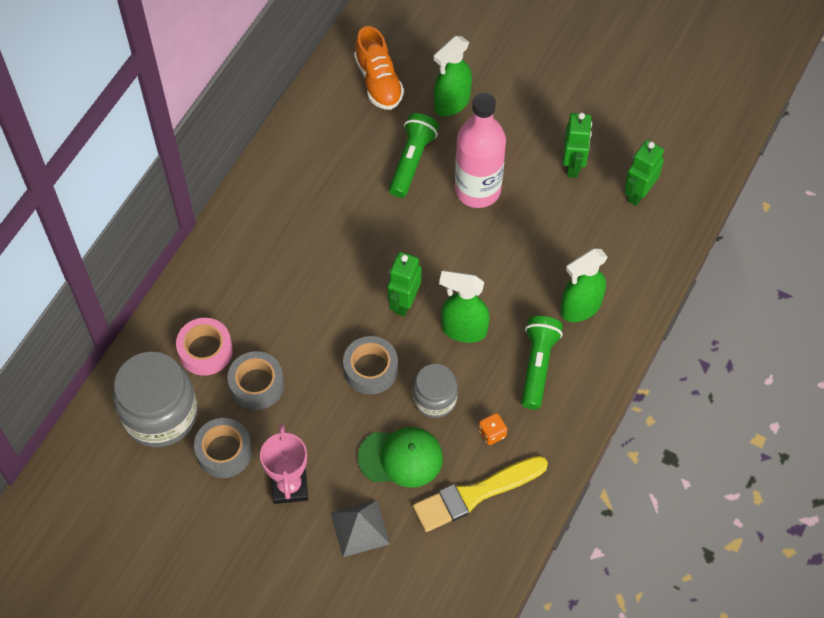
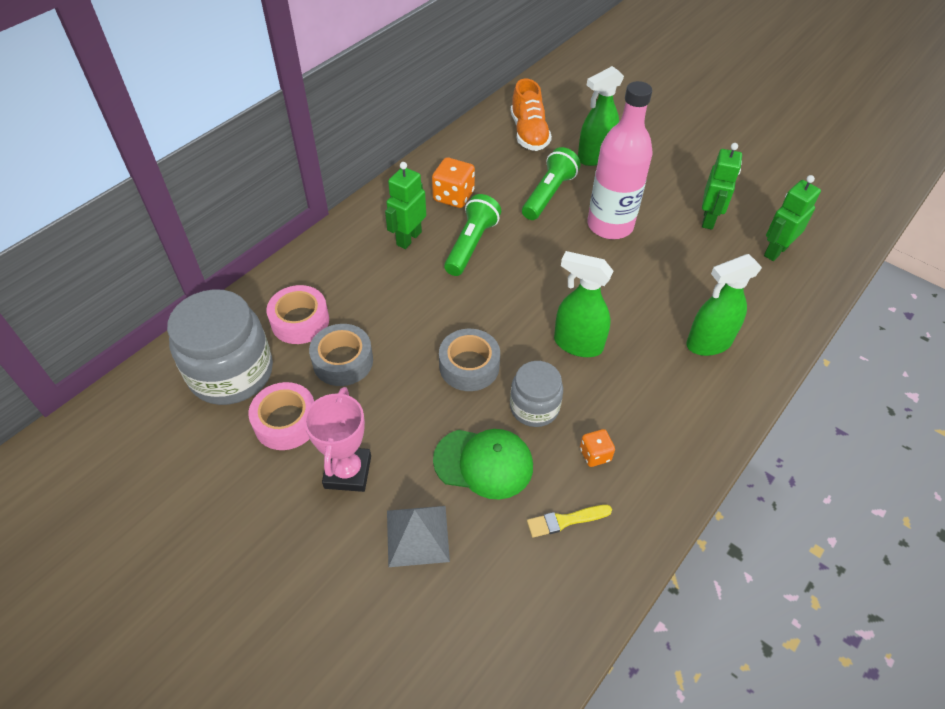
camera: 10 degrees right, 10 degrees down
(224, 451) = (286, 422): grey tape -> pink tape
(316, 180) = (453, 196): none -> orange dice
(404, 302) = (518, 309): green robot -> green robot (408, 238)
(475, 494) = (565, 520): yellow brush -> yellow brush, size x0.49
(538, 366) = (656, 392): green flashlight -> green flashlight (471, 245)

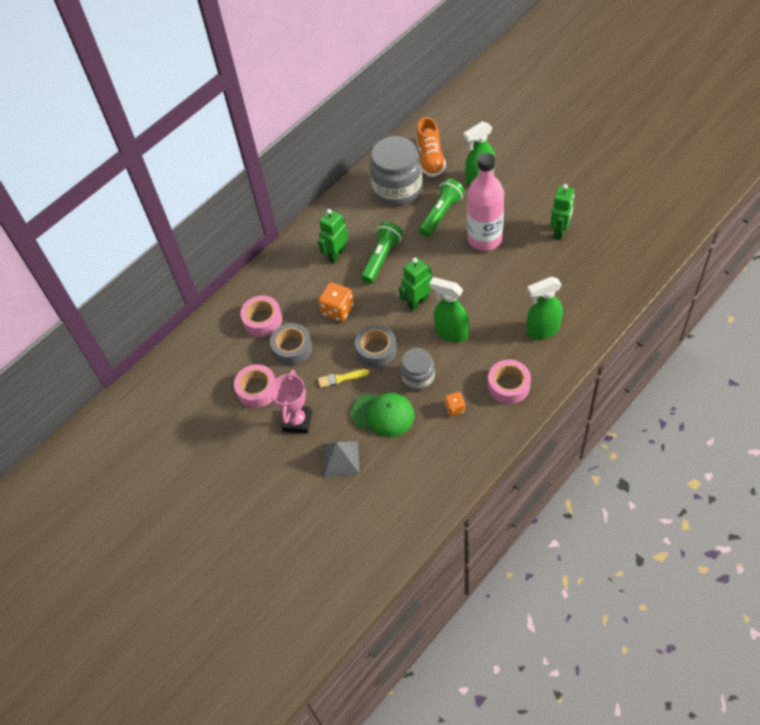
camera: 10 degrees right, 5 degrees up
(231, 372) = (220, 357): grey jar -> grey jar (397, 188)
(453, 196) = (370, 218): orange dice -> orange dice (337, 310)
(565, 520) = (432, 449): yellow brush -> yellow brush (341, 378)
(672, 421) = (508, 385): none -> pink tape
(775, 251) = (605, 256): green robot -> green robot (417, 302)

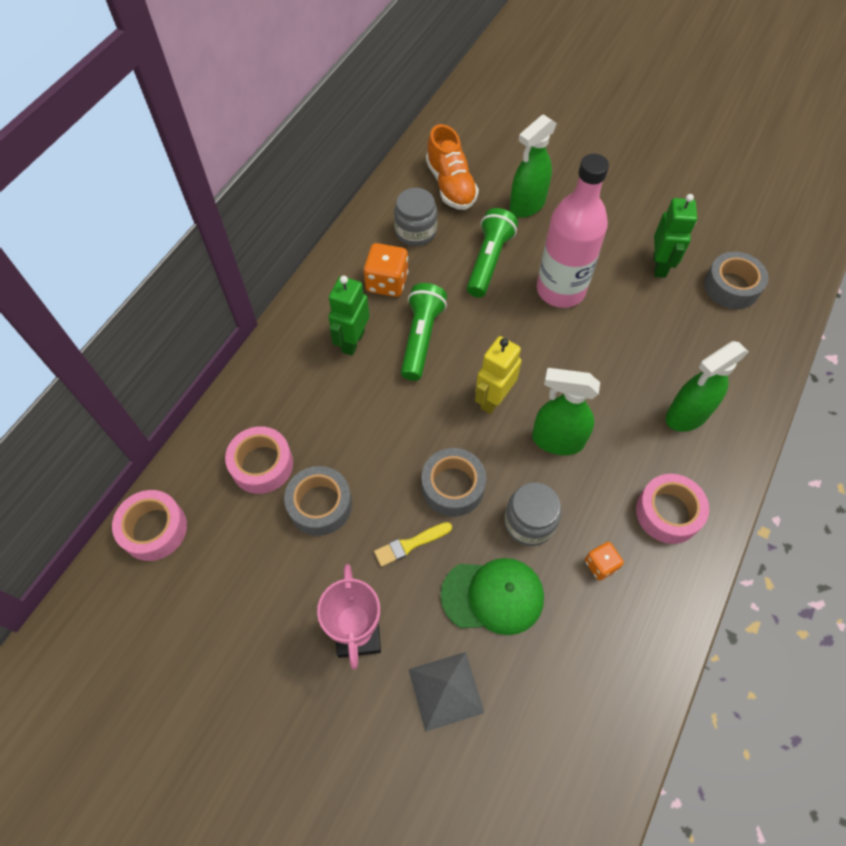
camera: 20 degrees left, 5 degrees up
(257, 390) = (279, 588): pink tape -> pink tape (154, 529)
(337, 310) = (376, 429): orange dice -> orange dice (387, 282)
(397, 188) = (415, 231): grey jar -> grey jar, size x0.58
(417, 302) = (493, 399): green robot -> yellow robot
(606, 252) = (731, 287): none -> grey tape

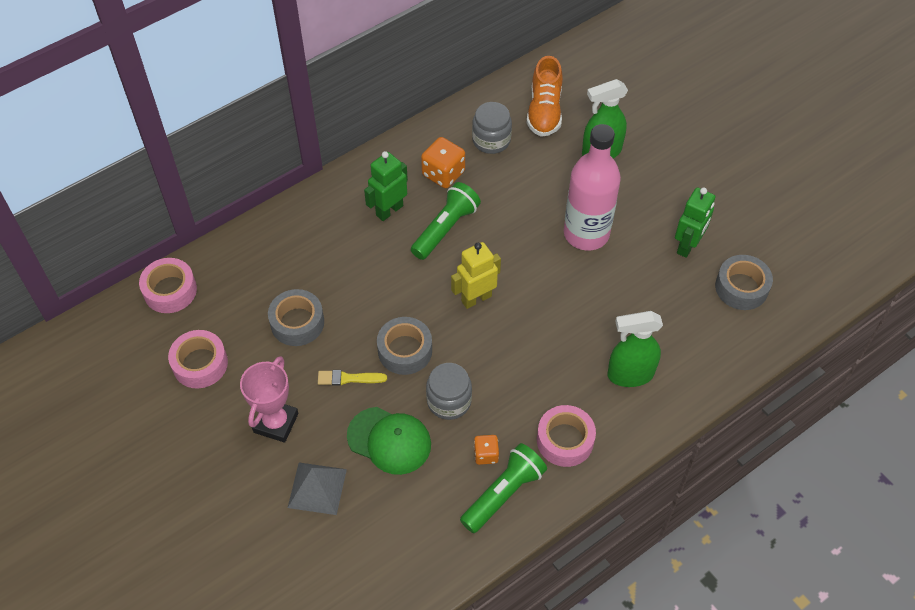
camera: 25 degrees right, 5 degrees down
(262, 464) = (270, 276): pink tape -> pink tape (200, 364)
(489, 261) = (539, 187): green flashlight -> green flashlight (503, 494)
(557, 440) = (508, 350): green spray bottle -> none

